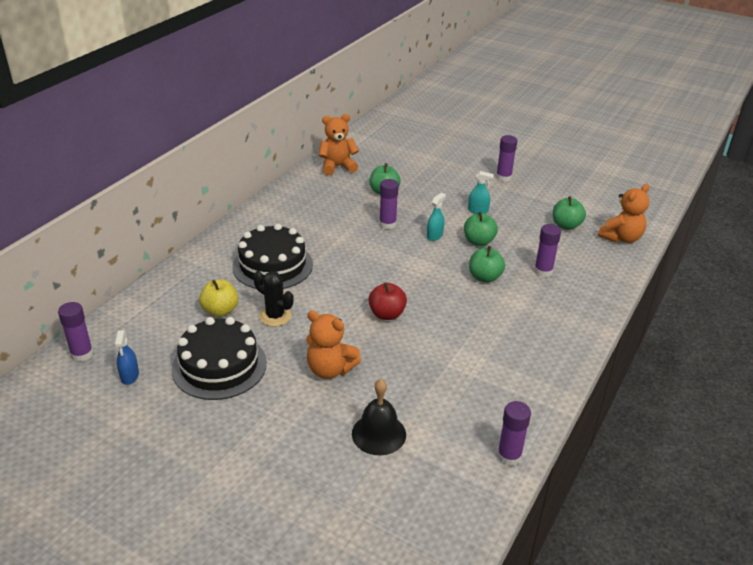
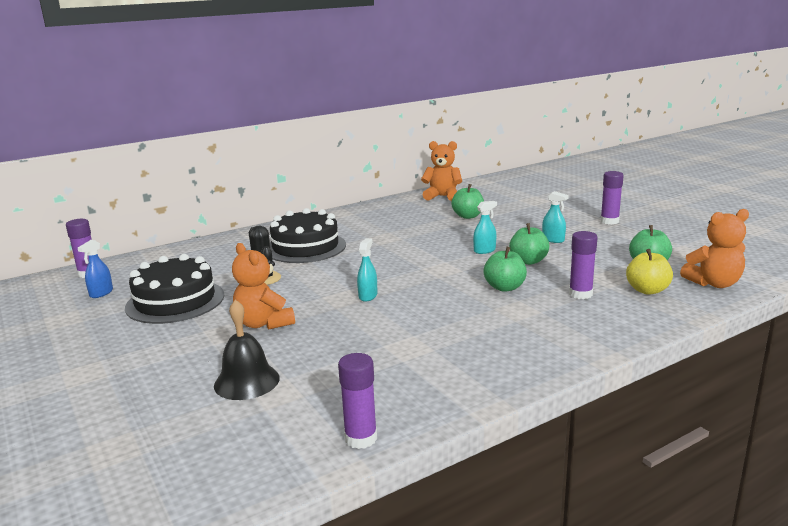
camera: 30 degrees right, 15 degrees down
(220, 310) = (224, 267): yellow apple -> yellow apple (647, 290)
(387, 224) = (445, 237): purple glue stick -> none
(387, 314) = (368, 296): red apple -> turquoise spray bottle

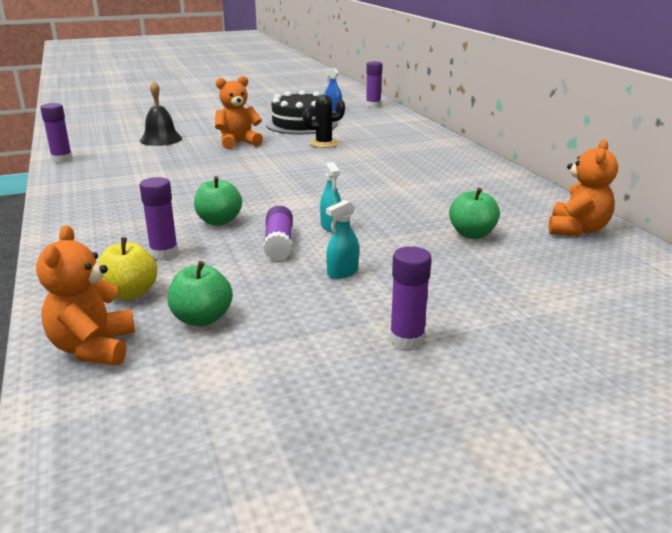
camera: 100 degrees right, 5 degrees up
(305, 247) = (393, 156): black cake -> none
(368, 296) = (255, 171): turquoise spray bottle -> none
(528, 261) = (279, 244): green apple -> purple glue stick

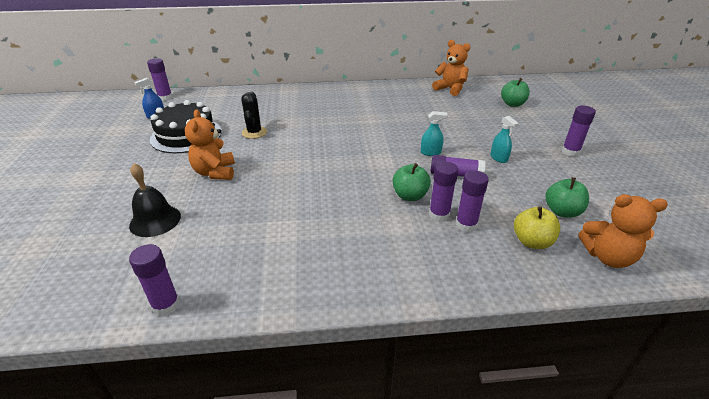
camera: 75 degrees left, 10 degrees up
(182, 238) = (439, 215): none -> purple glue stick
(472, 234) = (451, 114): green apple -> green apple (512, 104)

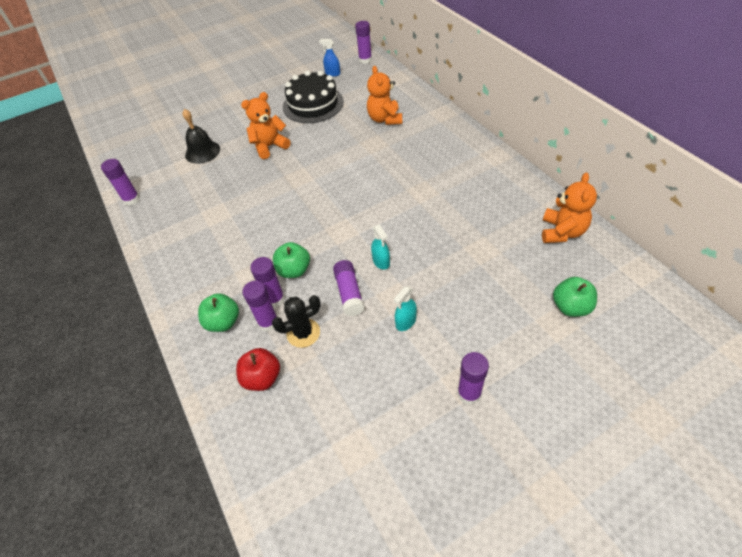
camera: 70 degrees right, 15 degrees up
(254, 132) = (341, 135): black cactus -> black cactus (303, 333)
(532, 242) = (262, 378): yellow apple -> red apple
(562, 211) = (324, 398): green apple -> green apple (223, 322)
(607, 257) = (262, 446): orange teddy bear -> orange teddy bear (385, 119)

